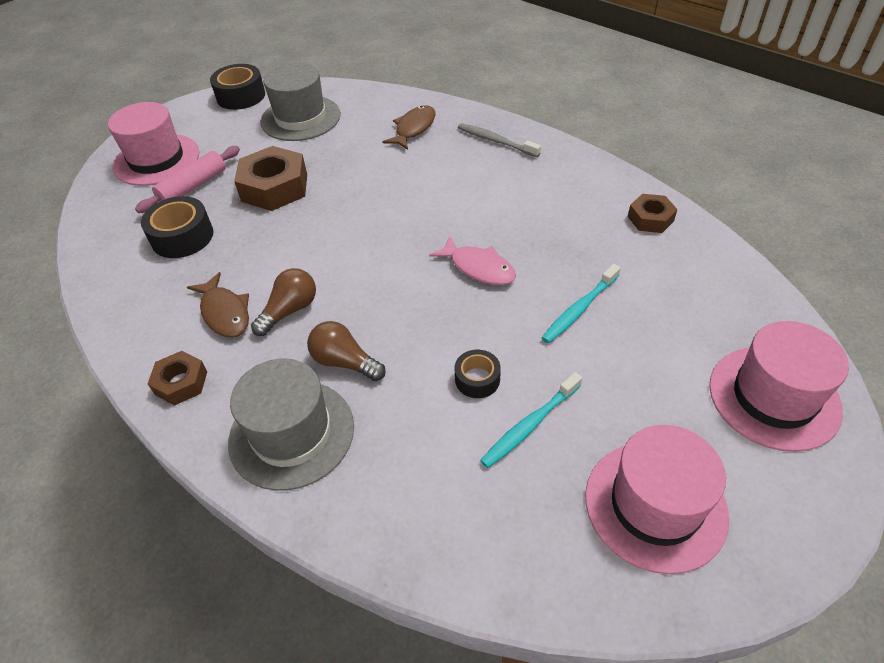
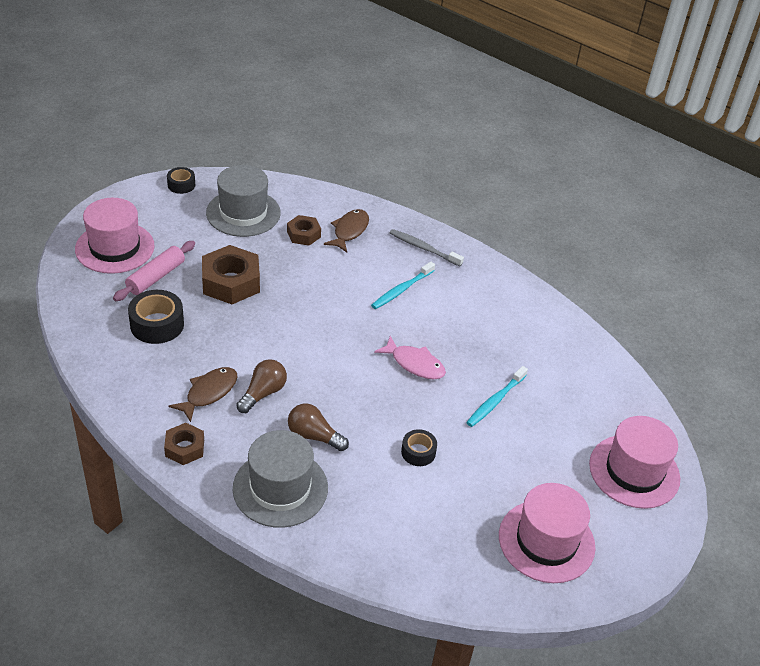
camera: 10 degrees left, 5 degrees down
(225, 312) = (209, 393): brown fish -> brown fish turned 105 degrees counterclockwise
(241, 96) = (181, 185): black tape -> black tape, size x0.60
(529, 425) = (458, 486): turquoise toothbrush -> turquoise toothbrush (401, 290)
(650, 219) = (553, 328): brown nut -> brown nut (303, 234)

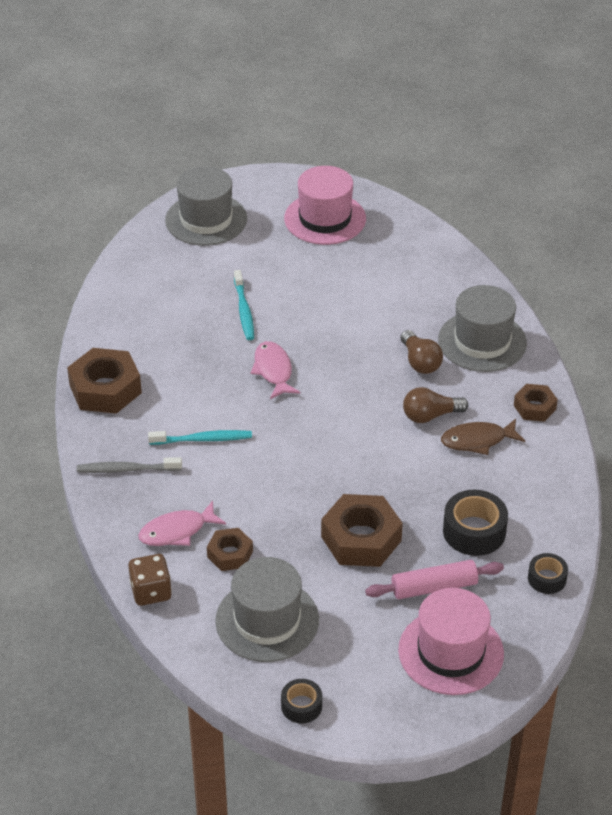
camera: 135 degrees left, 0 degrees up
(325, 196) = (151, 591): none -> brown dice
(349, 231) = (177, 531): brown fish -> pink fish
(418, 452) = (350, 310): black tape -> black tape (547, 578)
(423, 248) = (126, 469): grey toothbrush -> grey toothbrush turned 105 degrees clockwise
(495, 401) = (244, 310): turquoise toothbrush -> turquoise toothbrush turned 90 degrees clockwise
(505, 288) = (105, 389): none -> brown nut
(634, 471) = (206, 219): pink hat -> grey hat

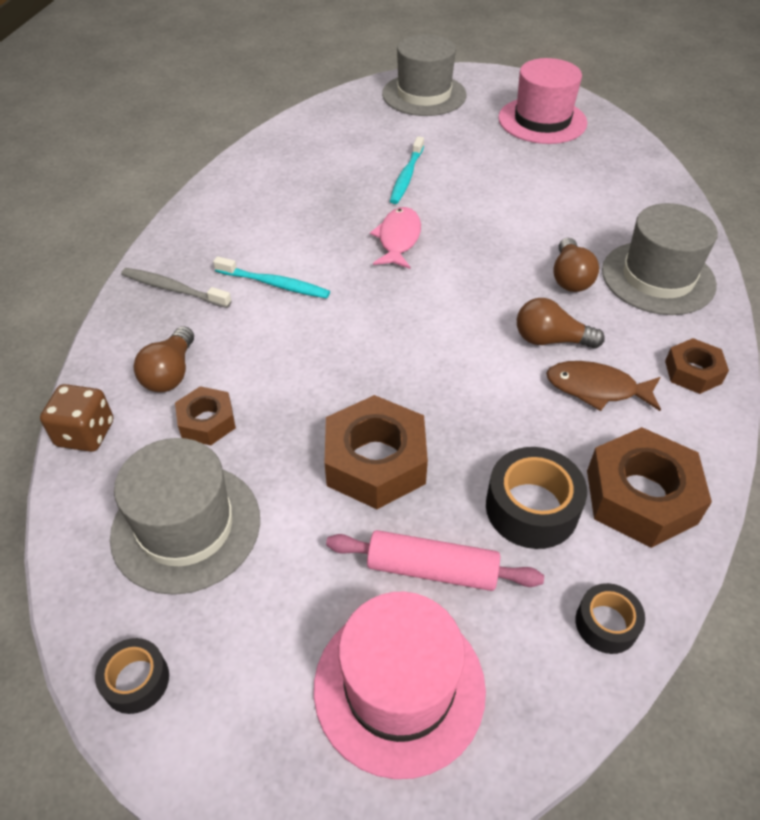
camera: 25 degrees right, 5 degrees up
(105, 389) = (217, 207): brown nut -> brown nut (641, 496)
(177, 531) = (170, 373): pink fish -> brown light bulb

